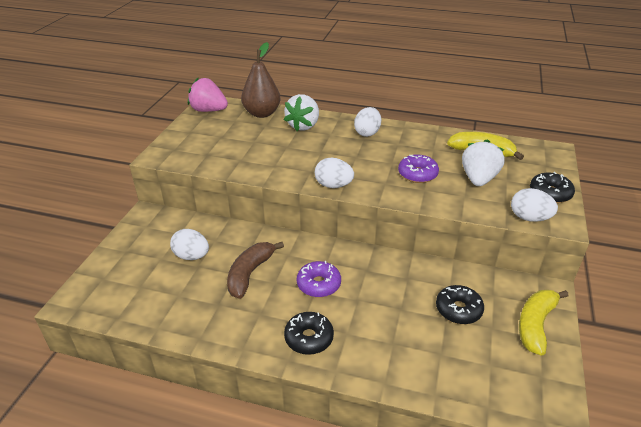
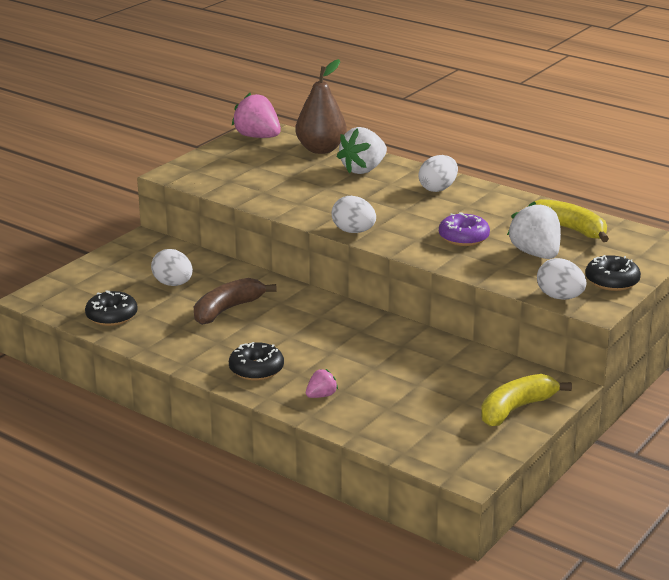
camera: 20 degrees right, 10 degrees down
(318, 284) = (297, 332): purple donut -> none
(379, 355) = (321, 395): none -> pink strawberry
(458, 310) = (438, 381): black donut -> black donut (112, 316)
(478, 179) = (535, 254): white strawberry -> white strawberry turned 60 degrees counterclockwise

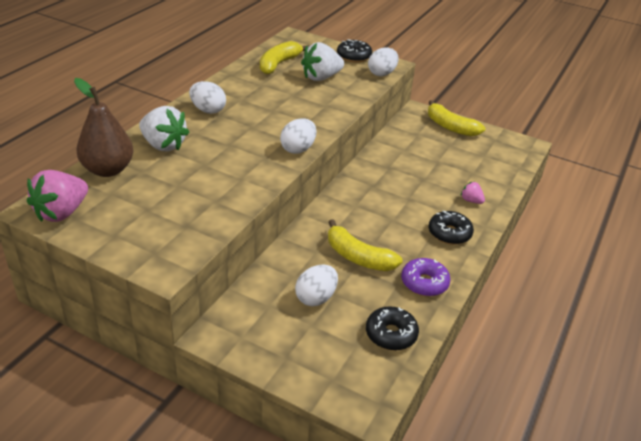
camera: 100 degrees left, 10 degrees up
(227, 309) = (358, 257): brown banana -> yellow banana
(463, 237) = (300, 102): purple donut -> purple donut (424, 283)

